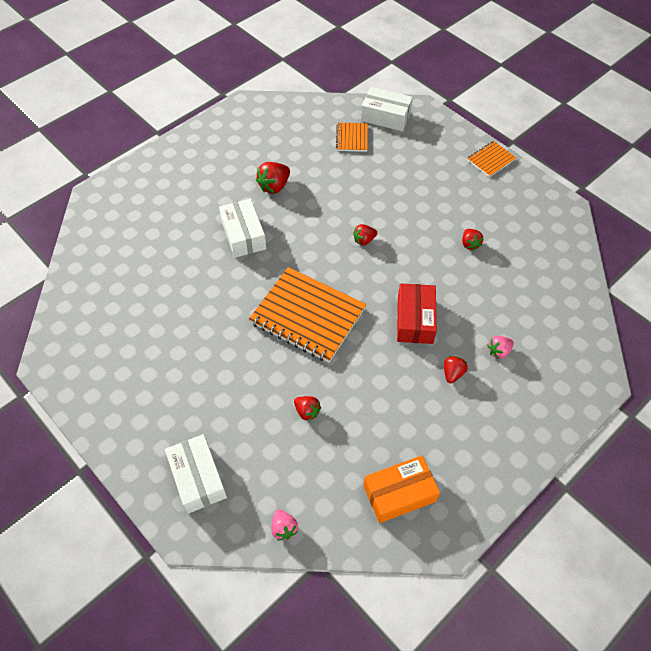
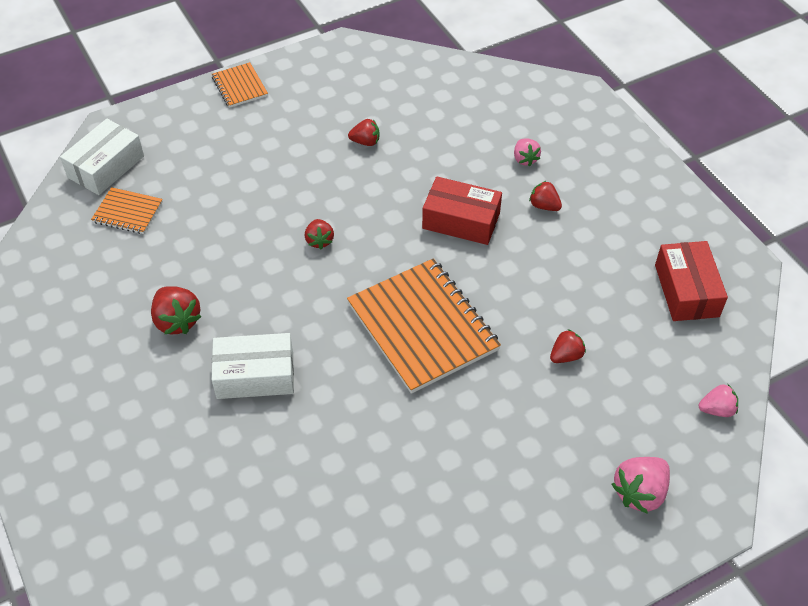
camera: 75 degrees left, 5 degrees down
(198, 478) = (639, 492): white box -> pink strawberry
(307, 316) = (423, 327): orange notebook -> orange notebook turned 75 degrees counterclockwise
(399, 493) = (686, 290): orange box -> red box

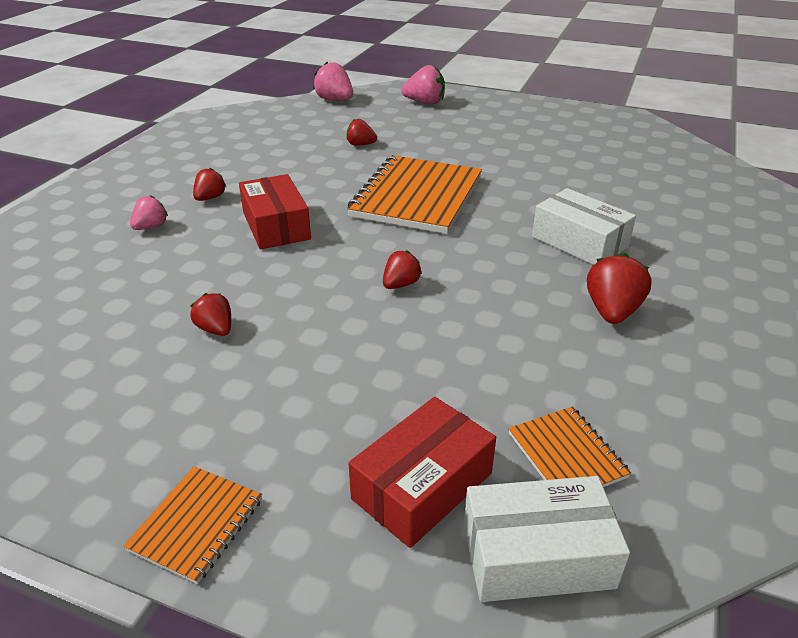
camera: 130 degrees left, 15 degrees down
(544, 206) = (210, 198): red strawberry -> red strawberry turned 150 degrees counterclockwise
(686, 290) = (243, 128): red box -> red box (422, 486)
(717, 409) = (335, 100): pink strawberry -> pink strawberry, size x1.58

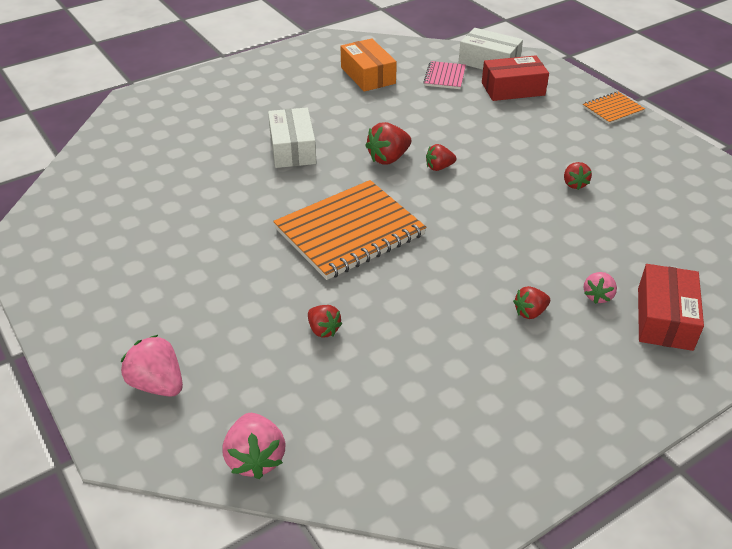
camera: 145 degrees left, 5 degrees up
(151, 227) = (597, 296): pink strawberry -> pink strawberry turned 45 degrees counterclockwise
(276, 226) = (488, 251): red box -> red box (664, 318)
(567, 455) = (444, 77): orange notebook -> pink notebook
(612, 311) = (341, 109): red strawberry -> red strawberry (388, 158)
(677, 392) = (368, 75): none -> orange box

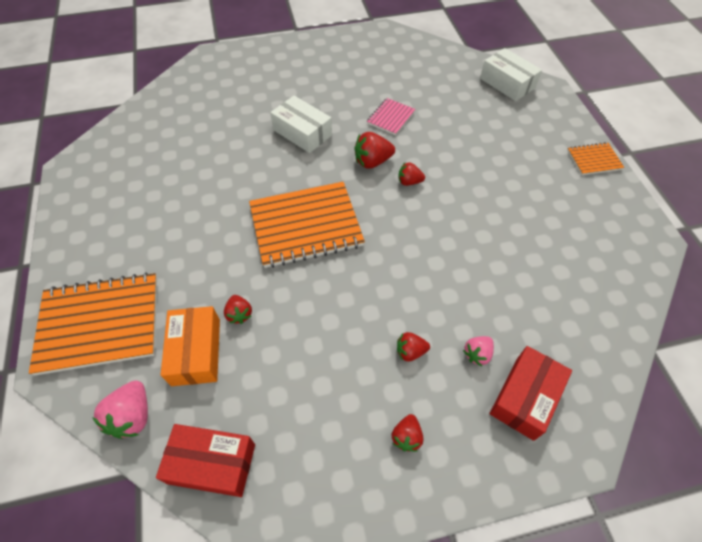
camera: 20 degrees right, 15 degrees up
(158, 384) = (100, 324): pink strawberry -> orange notebook
(292, 149) = (302, 132): white box -> white box turned 60 degrees counterclockwise
(368, 75) = (397, 74): orange box -> orange box (196, 352)
(444, 77) = (461, 90): pink notebook -> pink notebook (390, 117)
(513, 89) = (514, 116): red box -> red box (212, 464)
(574, 184) = (517, 230): red strawberry -> red strawberry (406, 437)

